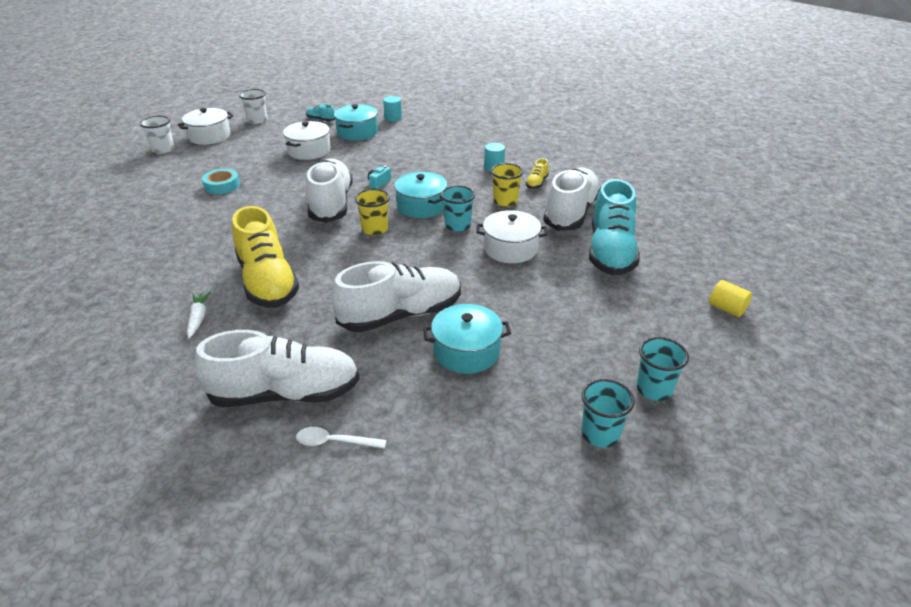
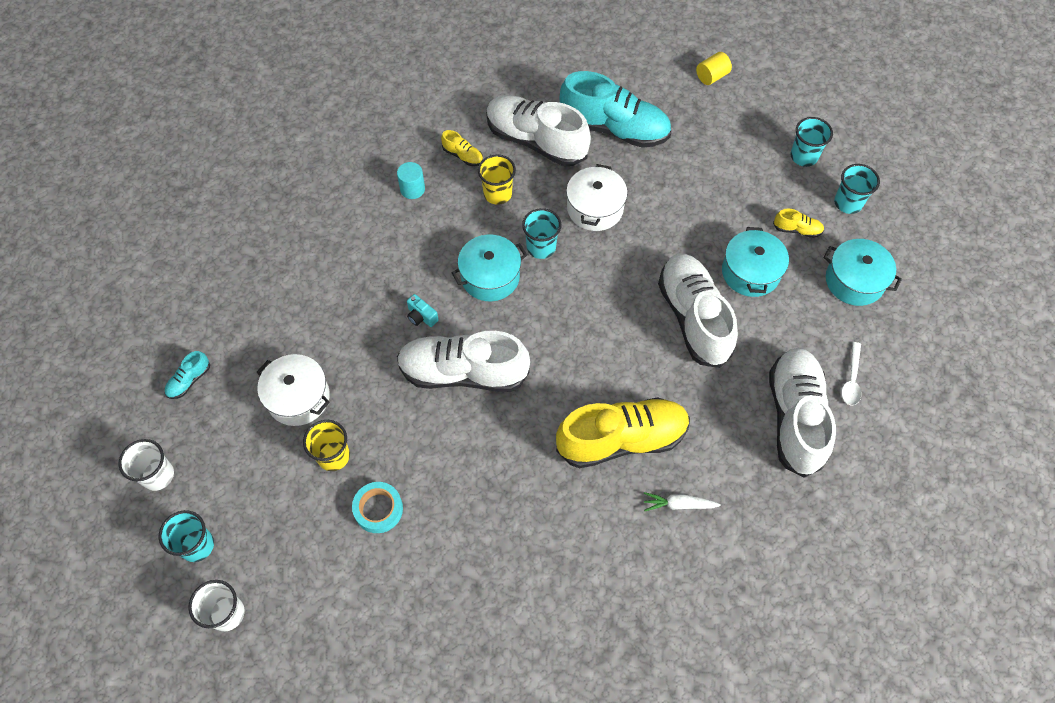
camera: 80 degrees left, 25 degrees up
(209, 136) = (197, 545): white pot -> turquoise cup
(357, 132) = (255, 332): turquoise pot -> turquoise pot (854, 281)
(375, 229) = (532, 329): yellow cup -> yellow cup (333, 456)
(393, 118) = (219, 282): turquoise cylinder -> none
(538, 387) = (797, 230): none -> yellow shoe

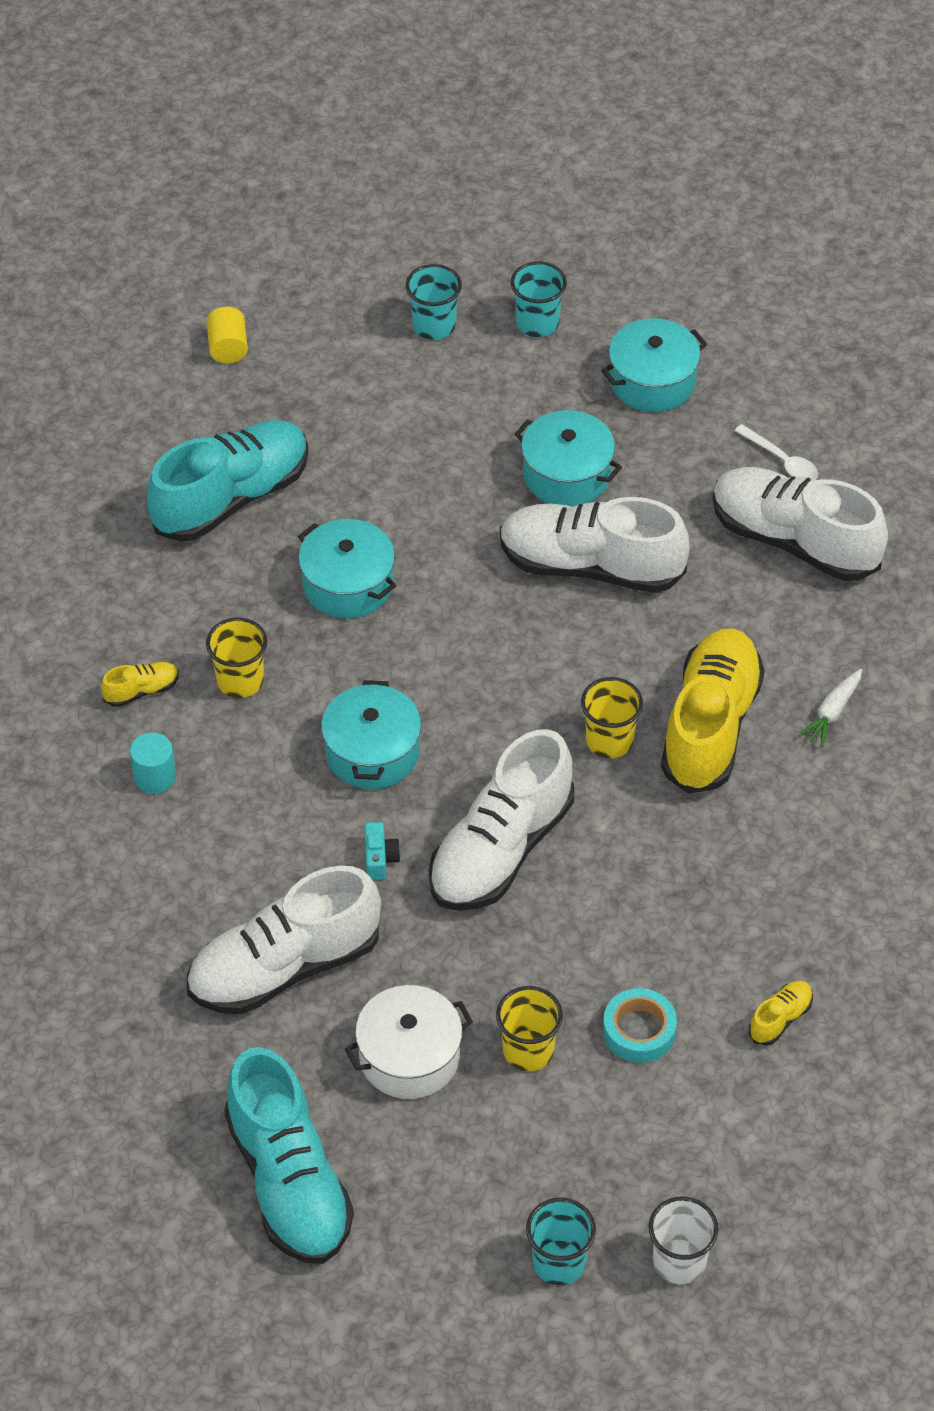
camera: 60 degrees left, 10 degrees down
(157, 475) = (419, 1275): white cup -> none
(189, 380) = (289, 1182): turquoise shoe -> turquoise shoe, size x2.43
(421, 316) = (380, 859): turquoise camera -> turquoise camera turned 75 degrees counterclockwise
(536, 141) = (182, 595): white shoe -> white shoe (284, 967)
(541, 247) = (366, 674): turquoise cup -> none
(575, 390) = (609, 741): none -> yellow cup
(595, 208) = (347, 584): white pot -> turquoise pot
(797, 230) = (539, 395): yellow shoe -> yellow shoe (780, 1019)

